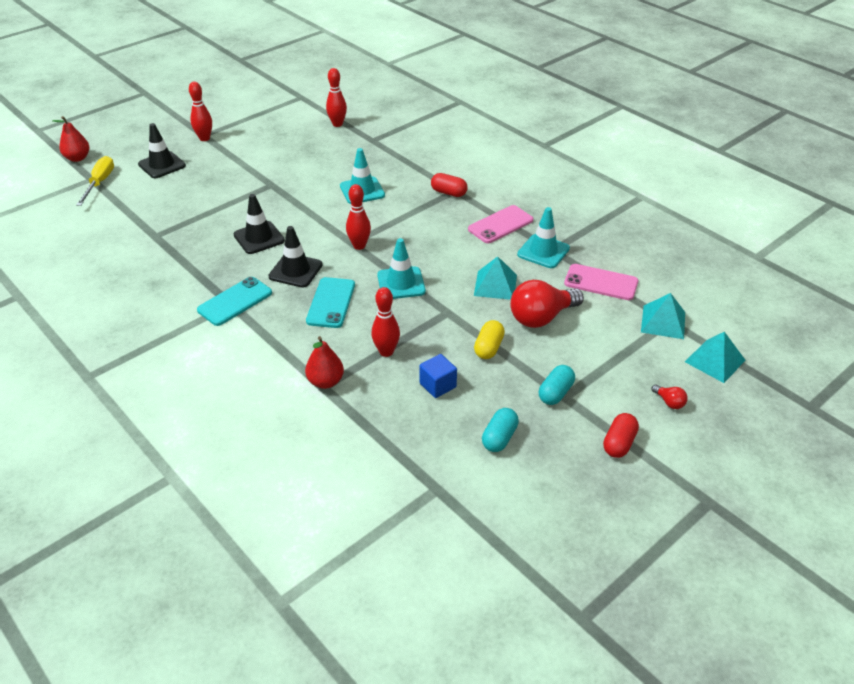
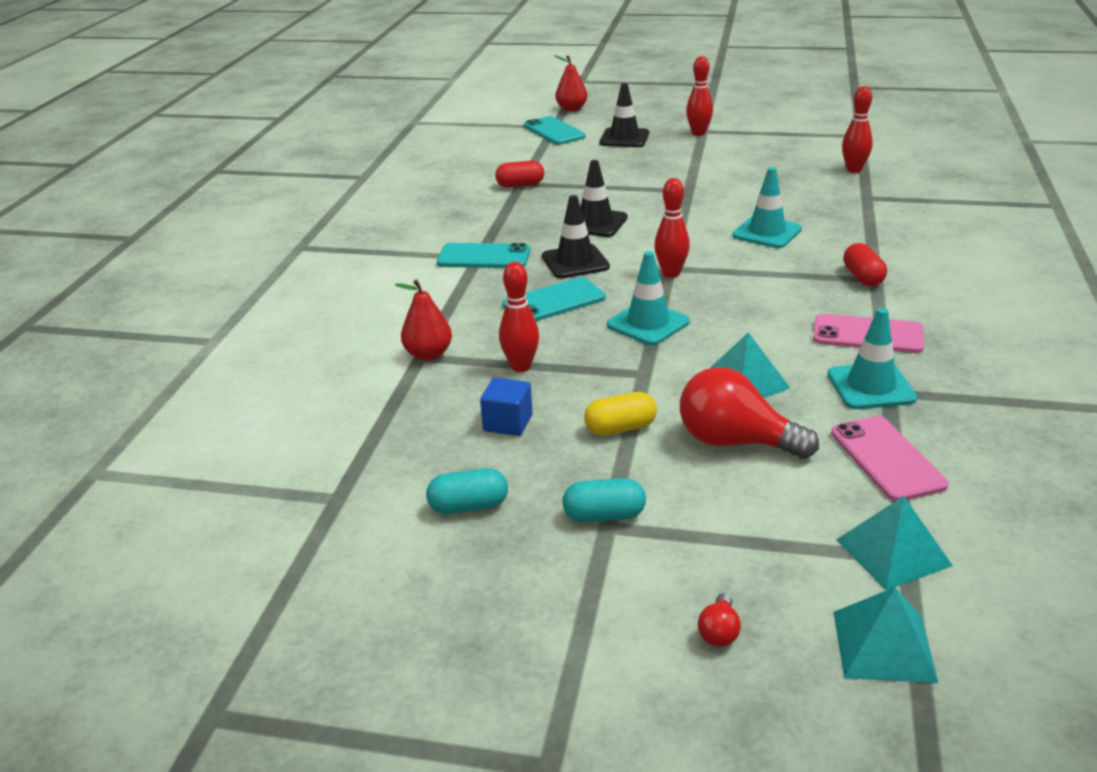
camera: 55 degrees right, 10 degrees down
(100, 183) = (554, 131): yellow screwdriver -> turquoise phone
(619, 443) = (571, 615): red capsule -> red capsule (520, 185)

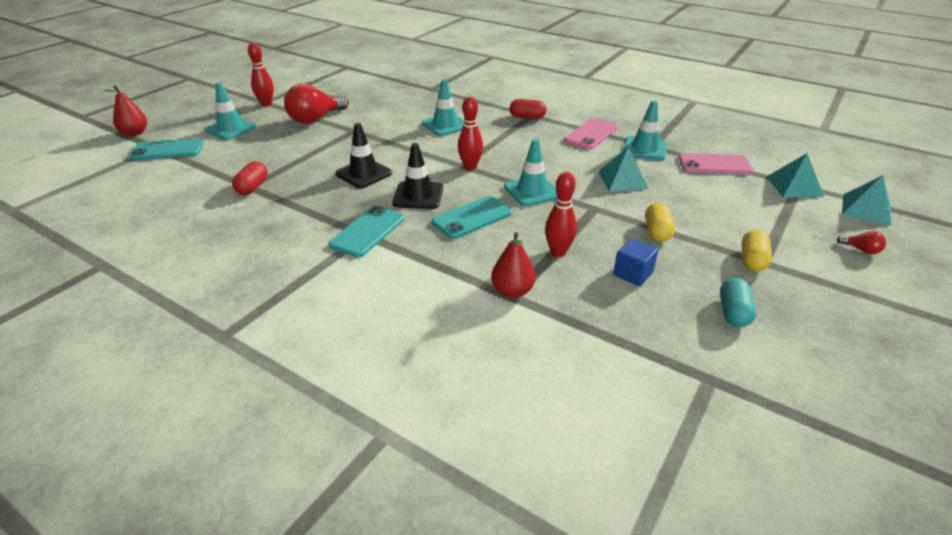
camera: 70 degrees left, 5 degrees up
(554, 302) = (472, 217): turquoise phone -> turquoise phone turned 60 degrees clockwise
(604, 516) = (752, 260): turquoise capsule -> yellow capsule
(624, 138) = (230, 128): black traffic cone -> turquoise traffic cone
(735, 442) = (685, 199): red light bulb -> red light bulb (315, 119)
(854, 170) = (392, 81): red bowling pin -> none

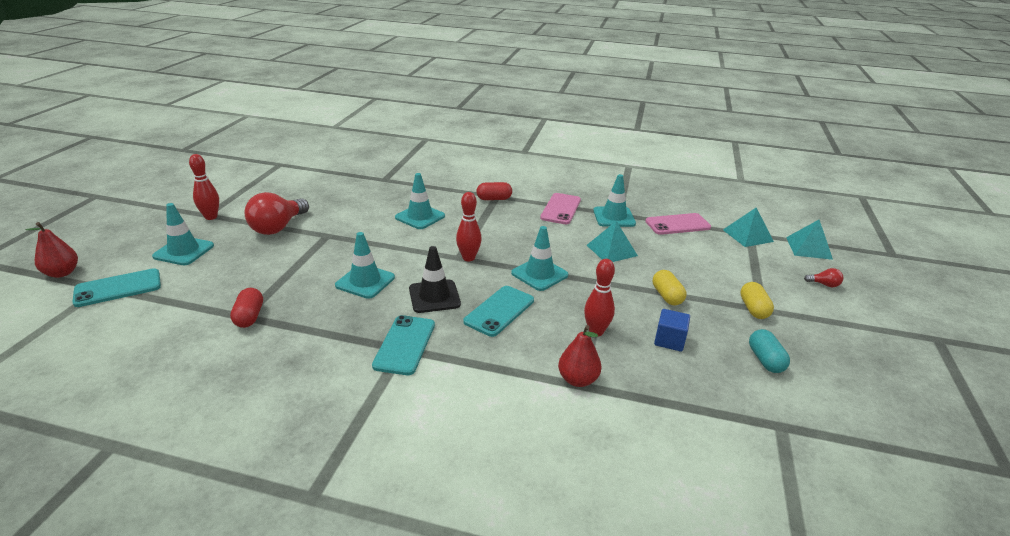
camera: 20 degrees left, 5 degrees down
(364, 173) = (365, 281): black traffic cone -> turquoise traffic cone

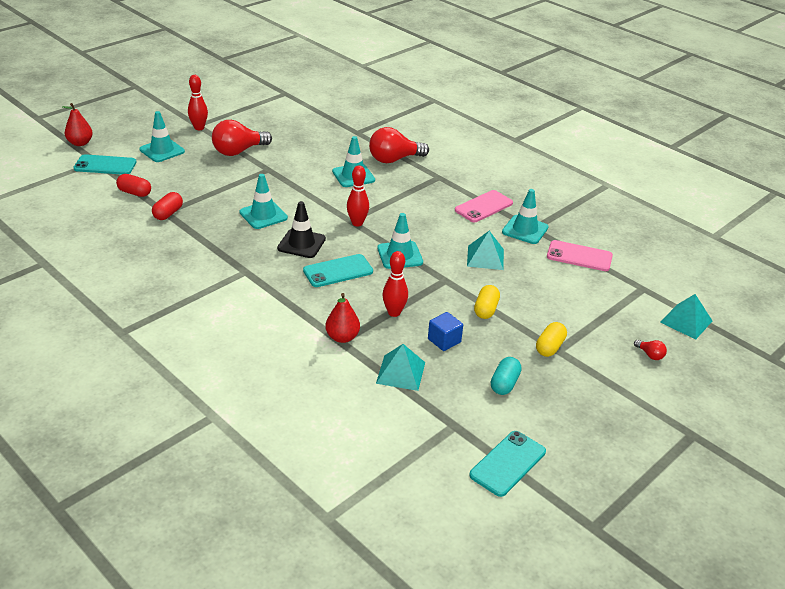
camera: 30 degrees right, 5 degrees up
(404, 345) = (249, 269): turquoise phone -> turquoise phone (507, 463)
(442, 193) = (394, 159): none -> red light bulb
(494, 199) = (433, 179): red capsule -> red capsule (135, 193)
(748, 235) = (638, 289): turquoise pyramid -> turquoise pyramid (401, 372)

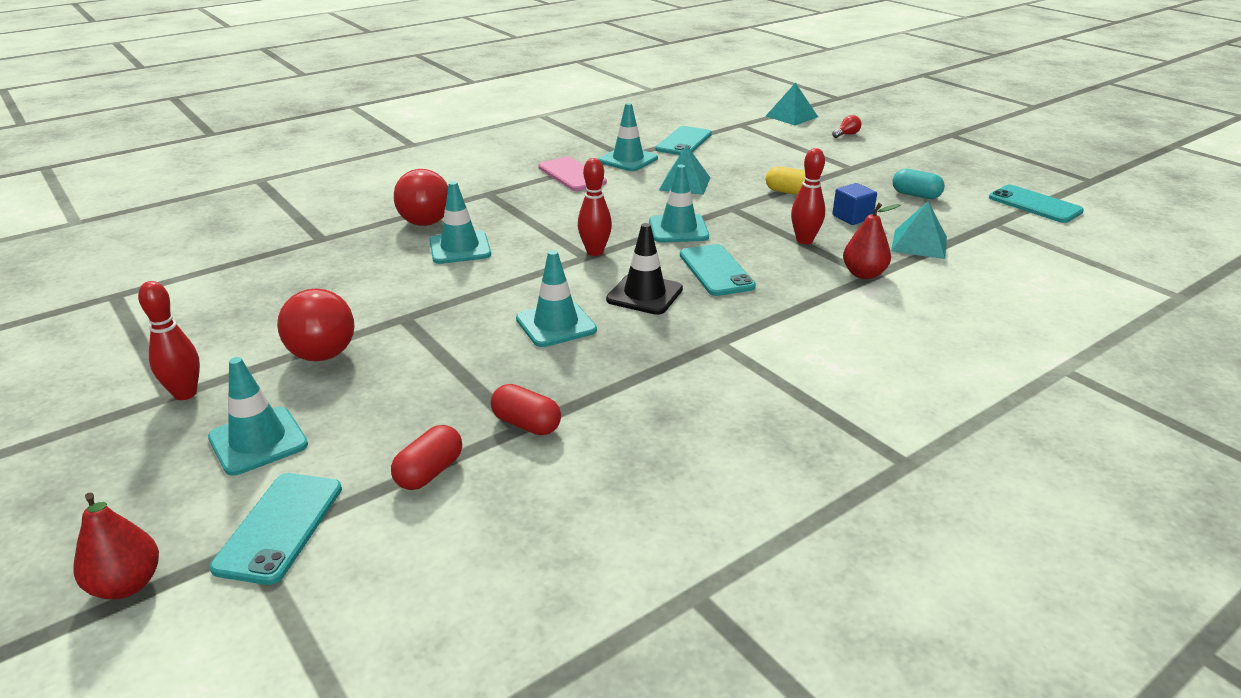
camera: 80 degrees left, 5 degrees down
(549, 347) = (848, 170): yellow capsule -> none
(579, 256) = (684, 142): pink phone -> turquoise phone

